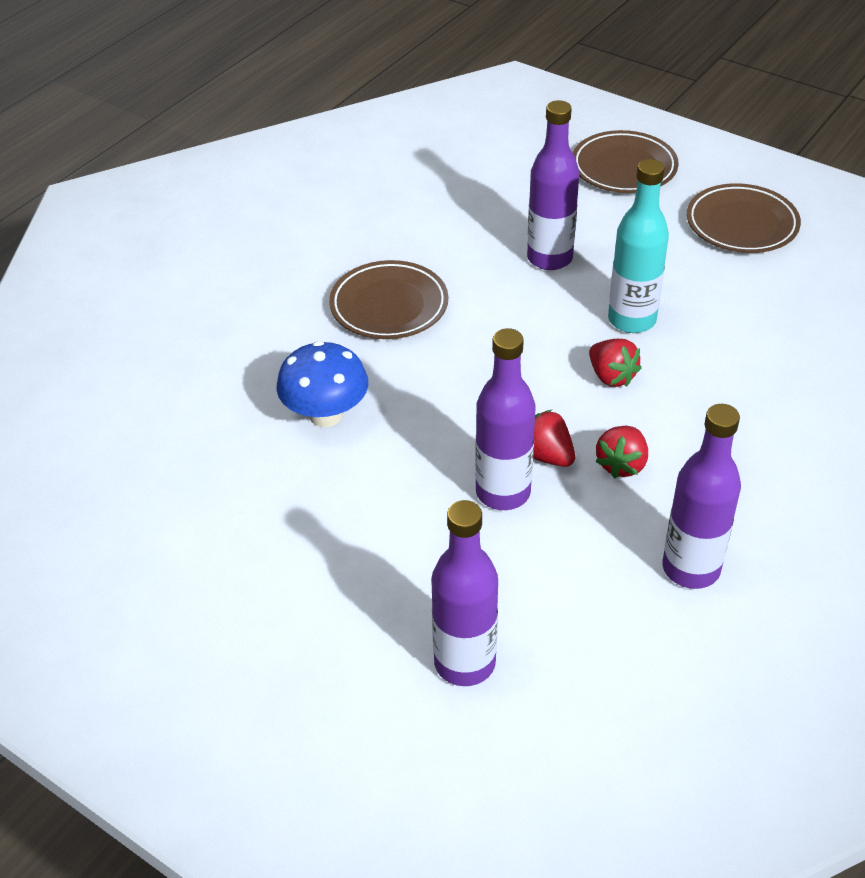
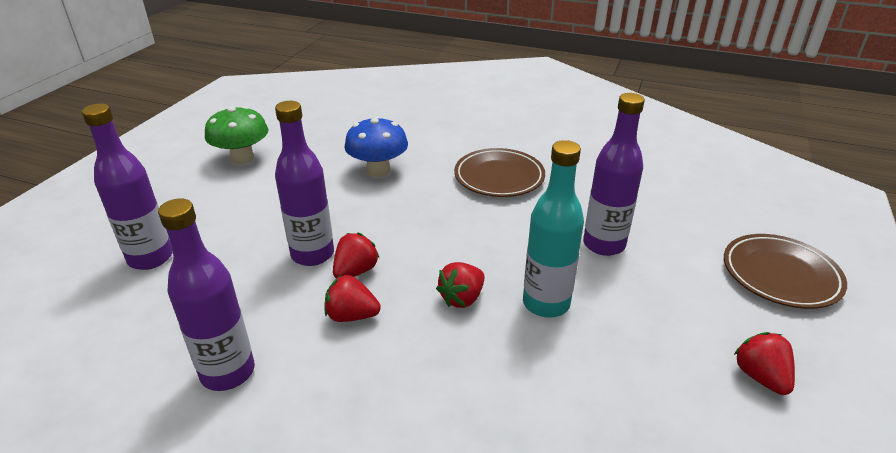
camera: 75 degrees right, 10 degrees down
(220, 569) = (242, 158): none -> green mushroom
(741, 224) = (760, 377): brown plate -> red strawberry

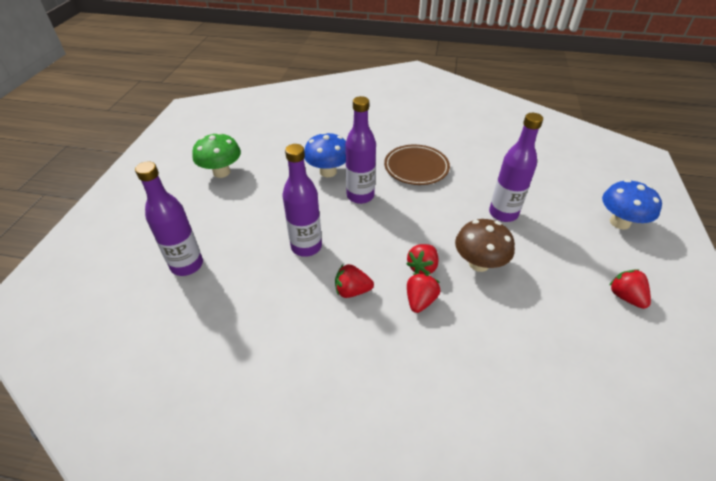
camera: 10 degrees left, 10 degrees up
(228, 372) = (282, 346): purple bottle -> purple bottle (360, 196)
(355, 271) = (342, 256): red strawberry -> red strawberry (420, 300)
(546, 303) = (479, 263): turquoise bottle -> brown mushroom
(780, 275) = (619, 222): brown plate -> blue mushroom

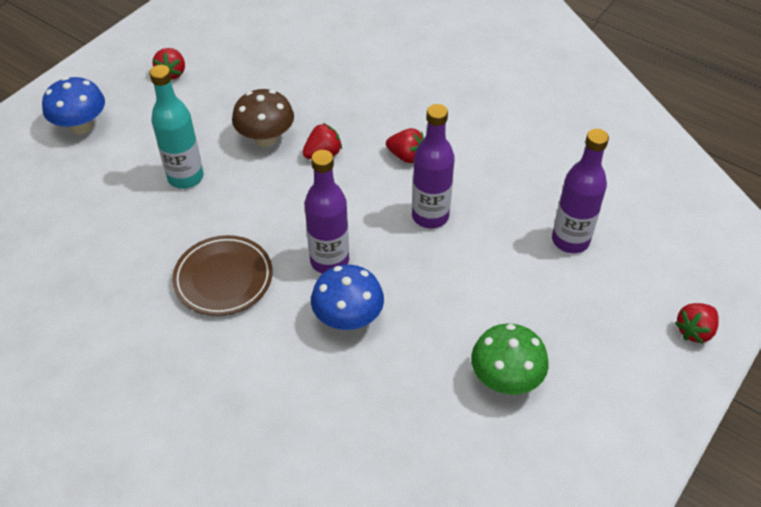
camera: 155 degrees left, 5 degrees up
(420, 300) = (349, 128): red strawberry -> red strawberry (694, 331)
(503, 213) = (185, 177): purple bottle -> turquoise bottle

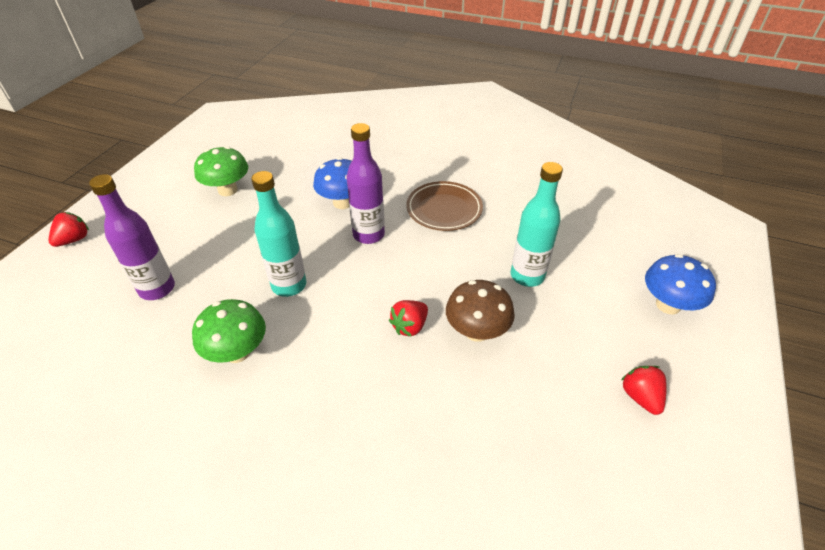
camera: 165 degrees right, 5 degrees down
(406, 156) = (321, 342): red strawberry -> none
(430, 216) = (289, 285): purple bottle -> turquoise bottle
(481, 163) = (237, 352): none -> green mushroom

